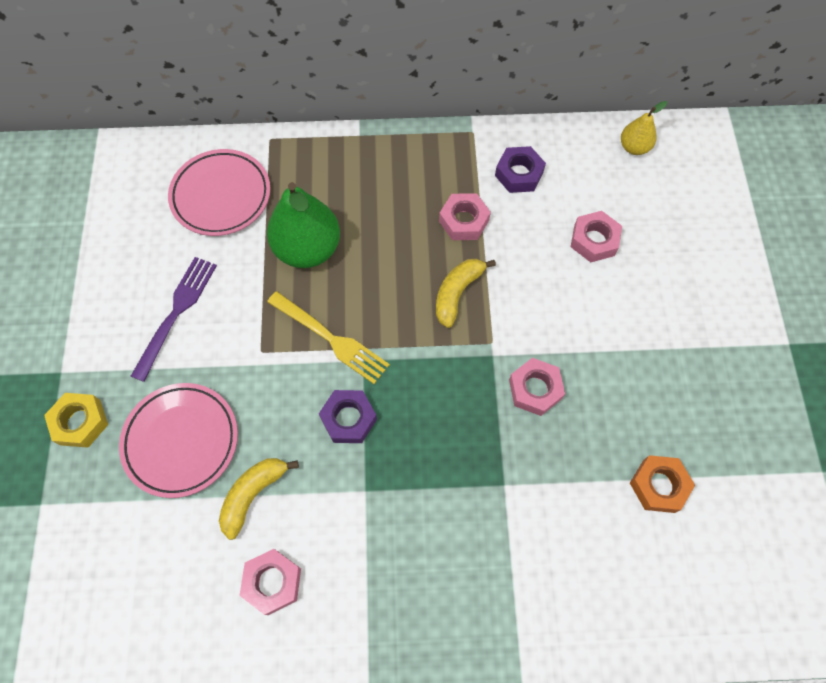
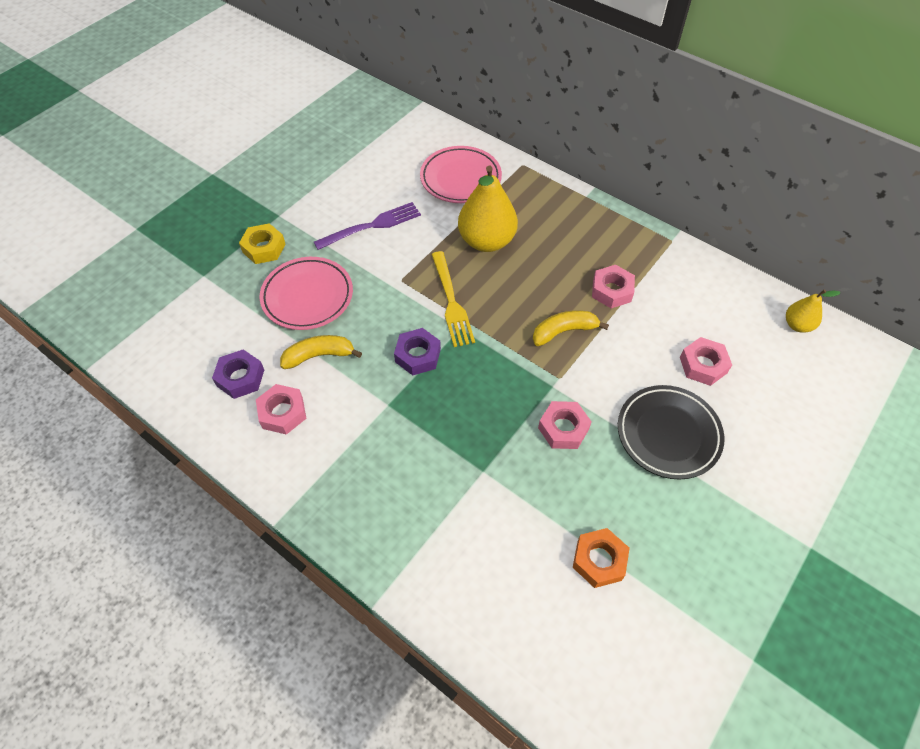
camera: 40 degrees right, 10 degrees down
(307, 249) = (486, 241): green pear -> yellow pear
(519, 174) = (683, 287): purple nut -> purple nut (240, 378)
(618, 327) = (668, 434): none -> black plate

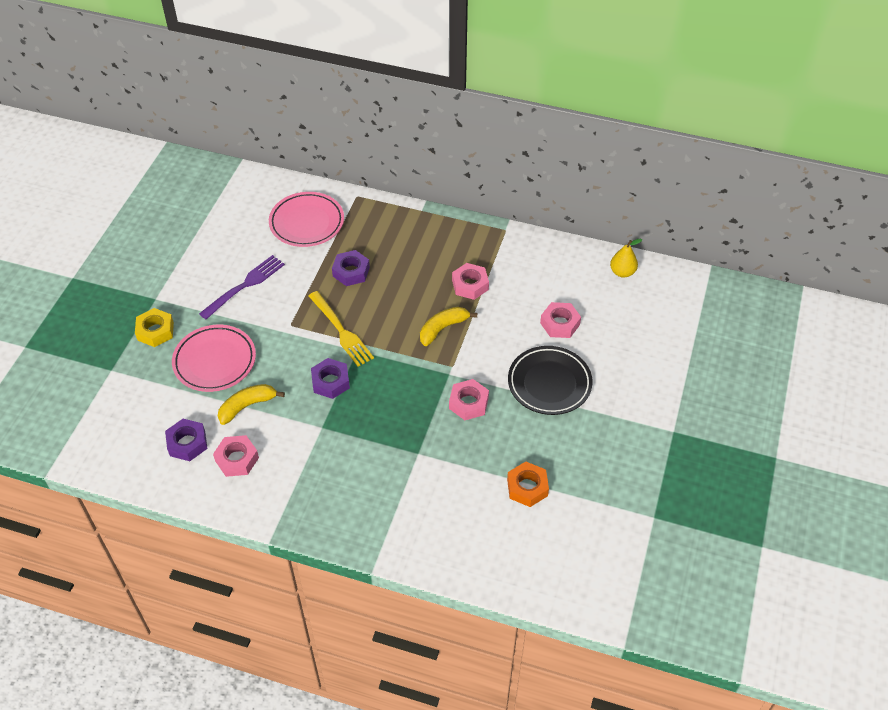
camera: 20 degrees left, 5 degrees down
(486, 241) = (351, 272): yellow pear -> purple nut

